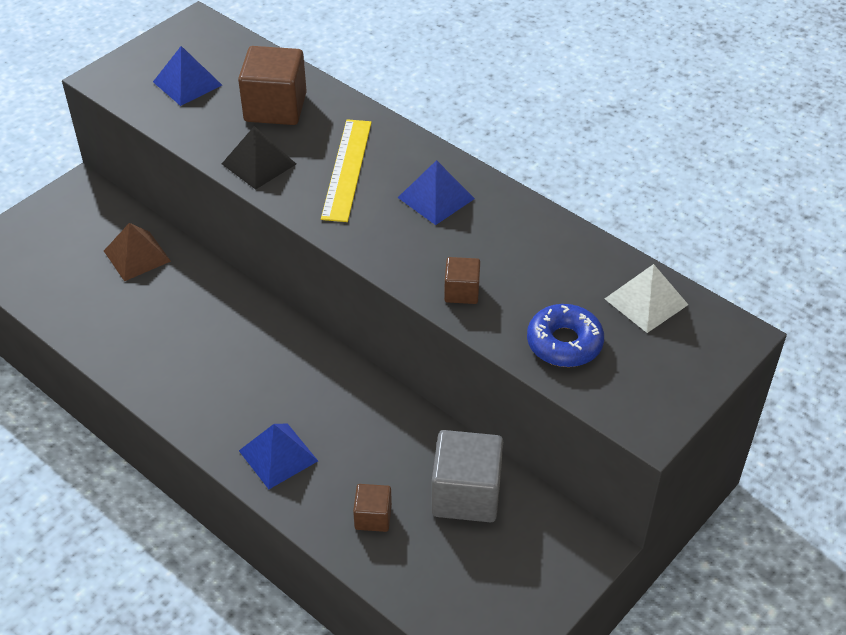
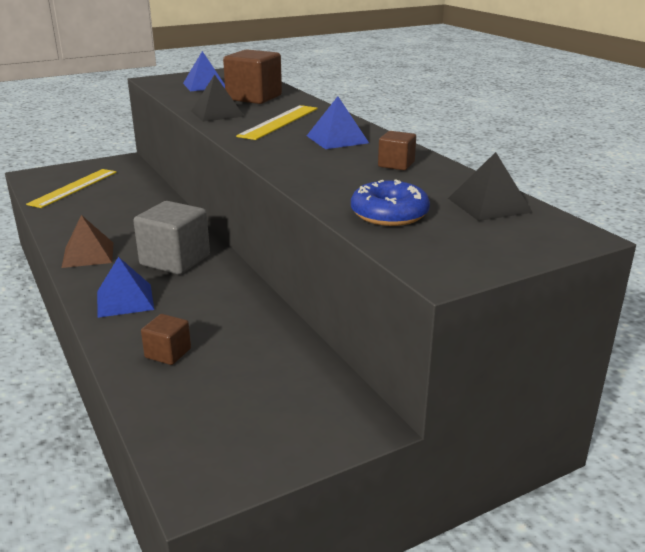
camera: 20 degrees right, 20 degrees down
(62, 267) = (74, 188): none -> yellow ruler
(137, 256) = (128, 190): brown pyramid -> brown pyramid (88, 254)
(461, 292) = (317, 178): brown cube -> brown cube (396, 164)
(466, 494) = (265, 357): grey cube -> grey cube (175, 260)
(646, 301) = (489, 205): white pyramid -> black pyramid

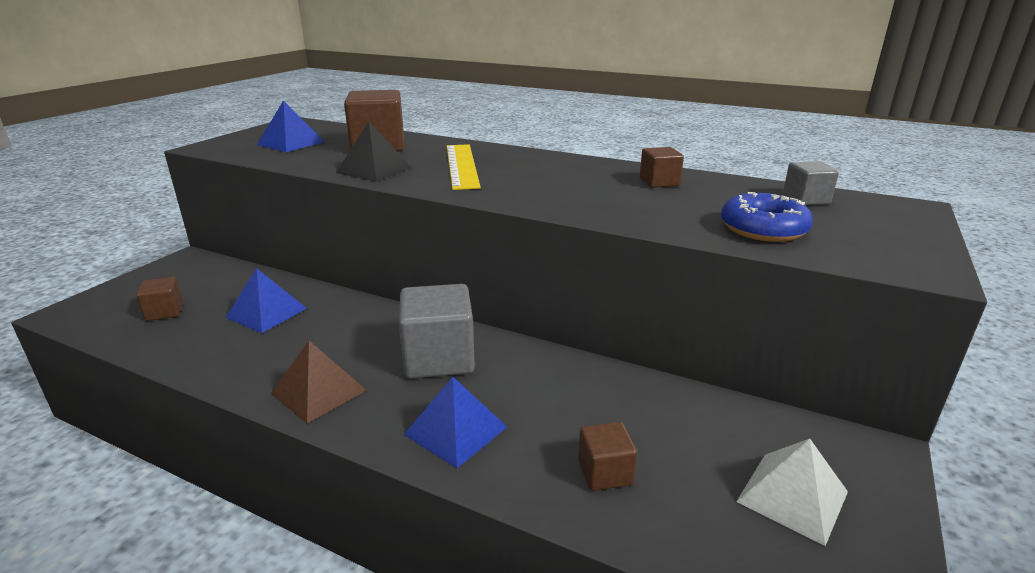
camera: 35 degrees left, 0 degrees up
(74, 188) = (165, 312): yellow ruler -> brown cube
(255, 415) = (792, 496): none -> white pyramid
(337, 139) = (555, 171): blue pyramid -> blue pyramid (266, 313)
(489, 205) = (806, 199): black pyramid -> grey cube

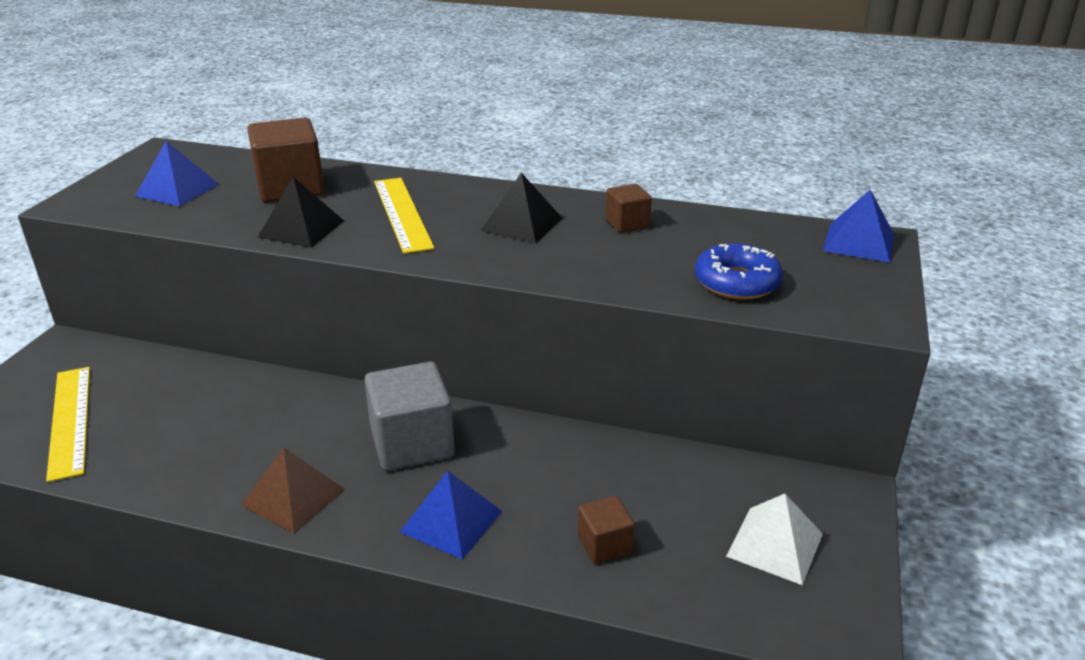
camera: 10 degrees left, 5 degrees up
(165, 312) = (70, 420): brown cube -> yellow ruler
(266, 313) = (195, 408): blue pyramid -> blue pyramid (858, 242)
(562, 177) = (521, 224): none -> black pyramid
(806, 199) = (778, 237): grey cube -> none

